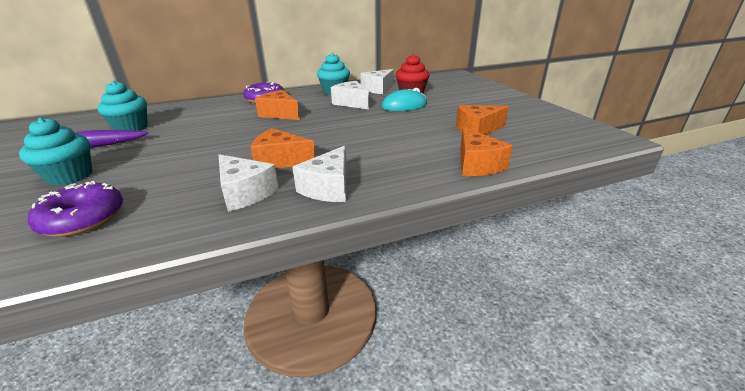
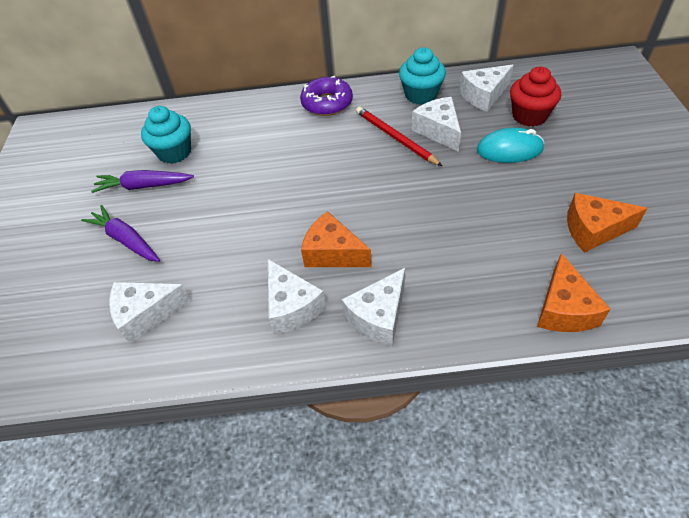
camera: 20 degrees right, 20 degrees up
(70, 176) = (126, 240): turquoise cupcake -> purple carrot
(83, 218) = (146, 314): purple donut -> white cheese
(280, 114) = (342, 146): orange cheese -> none
(320, 108) = (395, 137): none -> red pencil

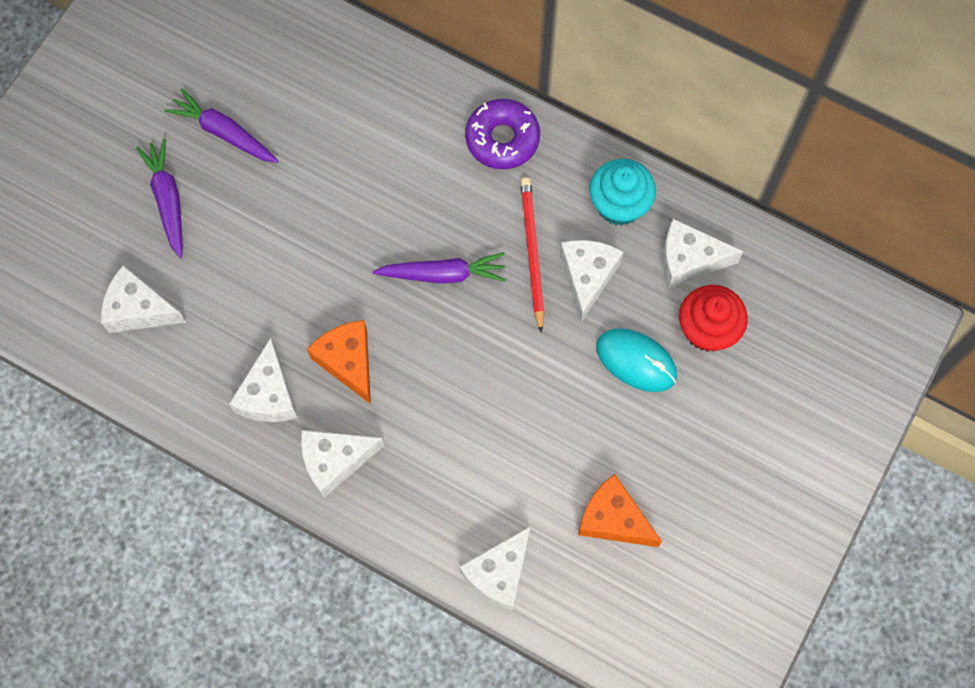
camera: 30 degrees right, 20 degrees up
(174, 152) = (284, 100): turquoise cupcake -> none
(352, 175) = (443, 274): none -> purple carrot
(563, 309) = (499, 573): orange cheese -> white cheese

